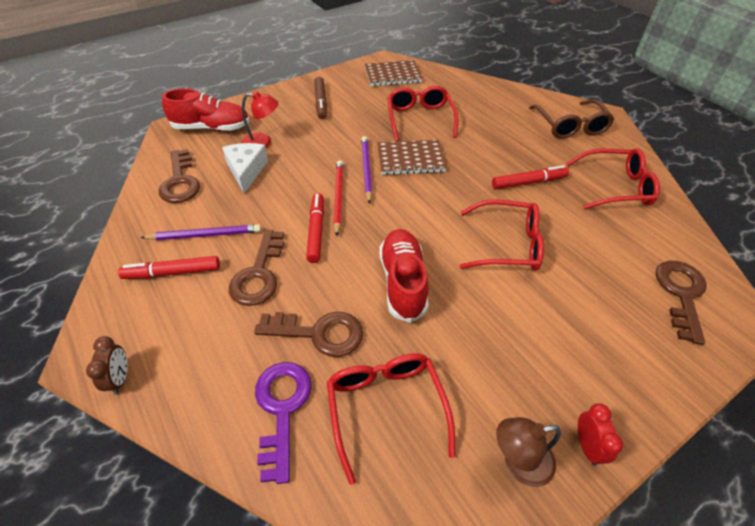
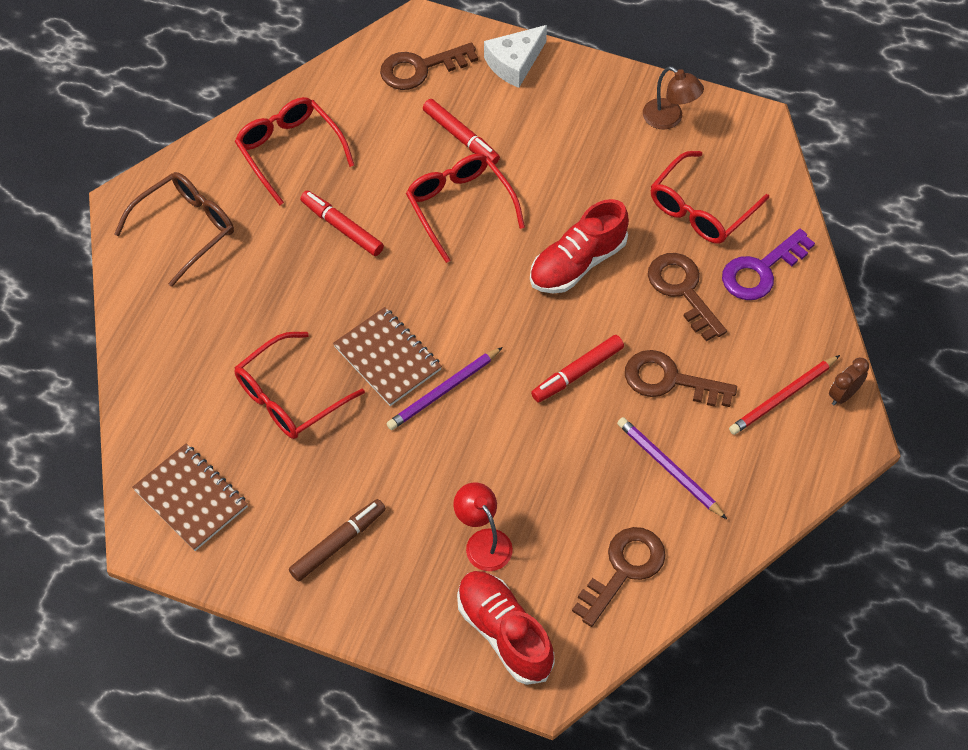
camera: 125 degrees left, 10 degrees up
(172, 272) = (732, 454): red marker -> red marker (461, 137)
(246, 171) = (548, 514): white cheese -> white cheese (514, 63)
(259, 274) = (669, 380): brown key -> brown key turned 135 degrees counterclockwise
(338, 197) = (512, 387): red pencil -> red pencil (783, 397)
(587, 446) = (623, 88): red clock -> none

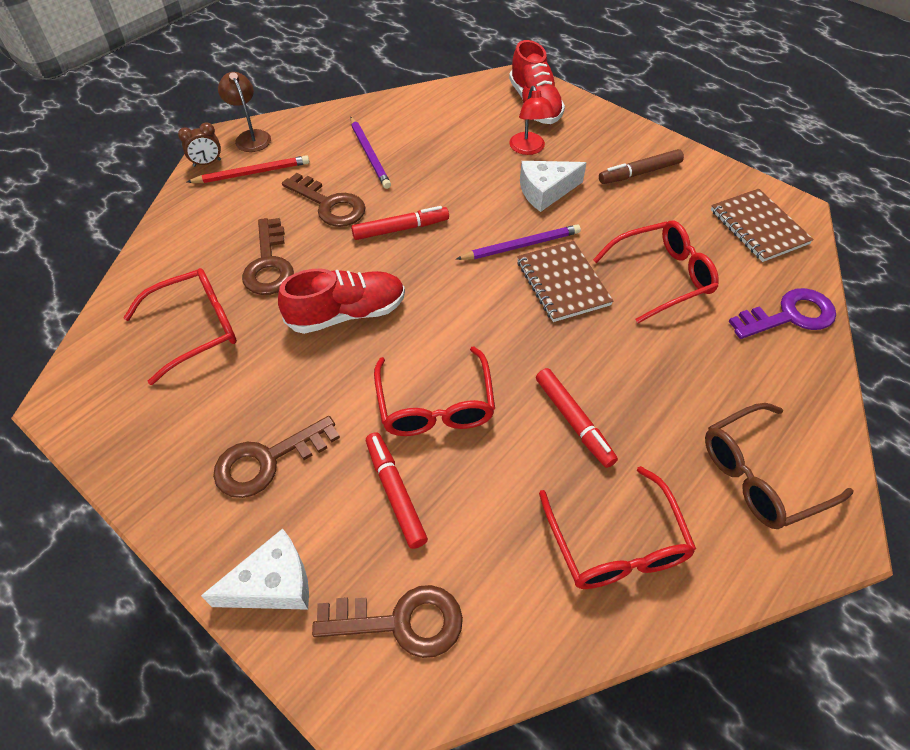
camera: 160 degrees left, 5 degrees down
(441, 476) = (545, 191): none -> white cheese
(624, 569) = (437, 114): brown key -> brown key (267, 461)
(669, 119) = (147, 436): brown lamp -> brown lamp (251, 137)
(761, 270) = (189, 261): purple key -> purple key (790, 315)

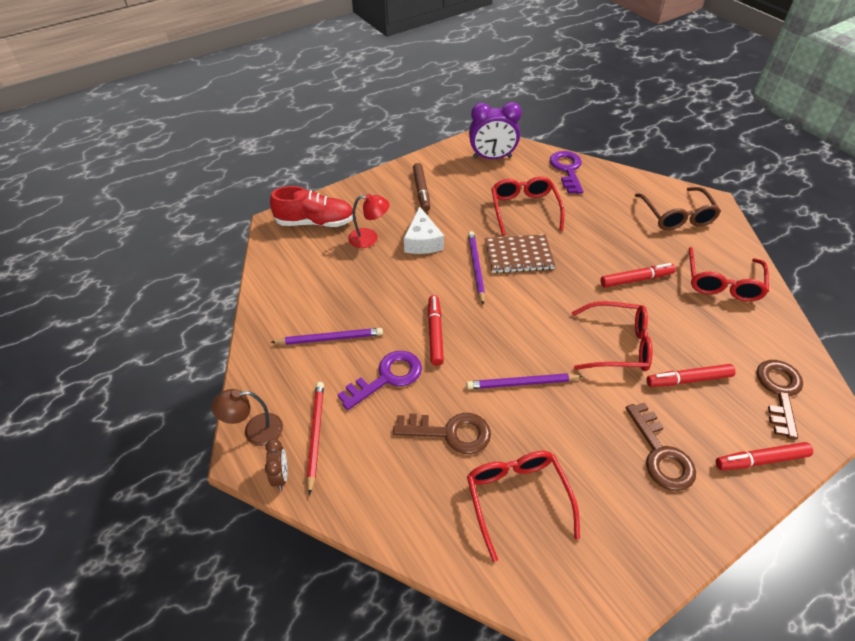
camera: 75 degrees left, 5 degrees down
(273, 584) = (760, 460): white cheese -> red marker
(329, 205) = (387, 377): brown key -> purple key
(347, 313) = (522, 383): red shoe -> purple pencil
(617, 545) = (722, 283): red glasses -> red glasses turned 105 degrees clockwise
(758, 227) = (492, 157): brown notebook -> purple clock

